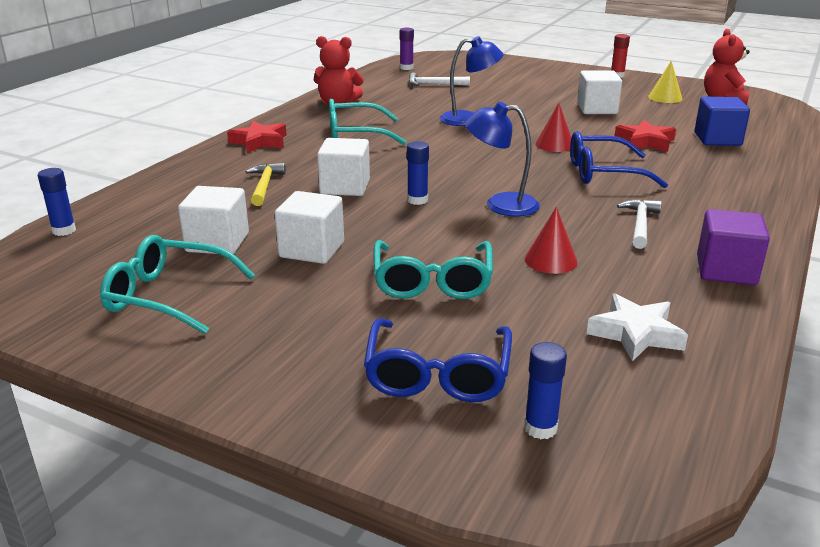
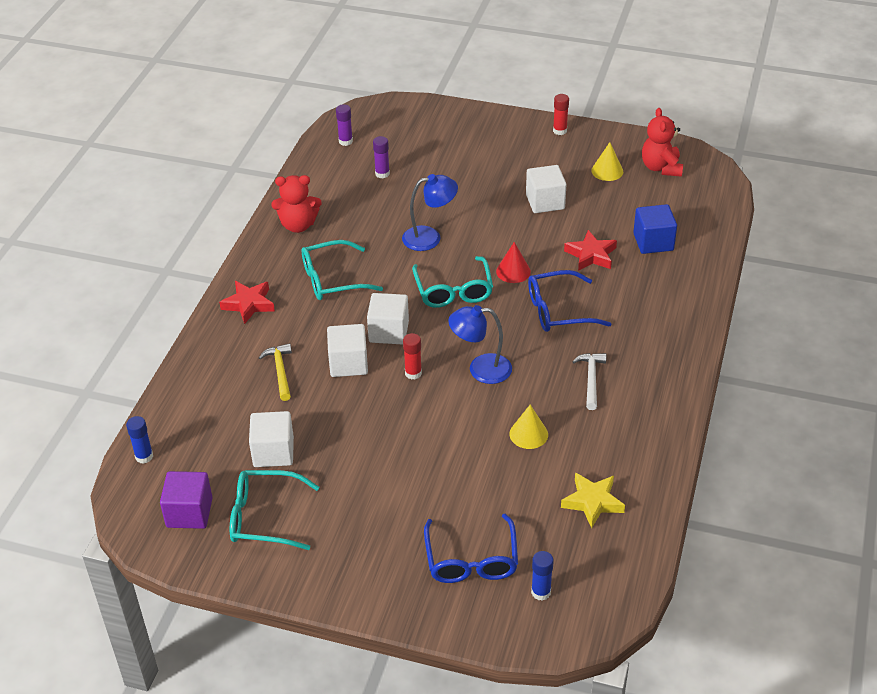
camera: 10 degrees left, 15 degrees up
(312, 250) = (349, 449): white cube -> white cube (389, 331)
(417, 200) = (413, 373): blue glue stick -> red glue stick
(432, 281) = (447, 470): turquoise glasses -> turquoise glasses (453, 290)
(434, 84) = (382, 174): white hammer -> purple glue stick
(551, 260) = (528, 434): red cone -> yellow cone
(635, 333) = (592, 502): white star -> yellow star
(726, 270) = (653, 426): purple cube -> purple cube (189, 513)

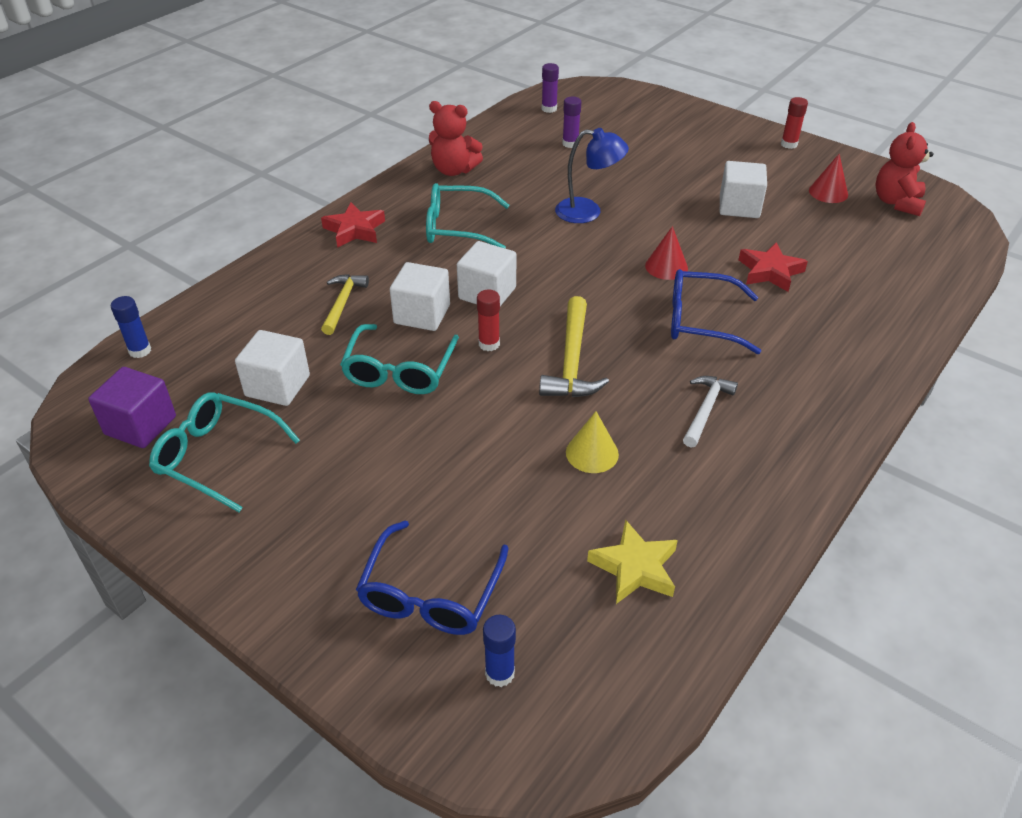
camera: 20 degrees right, 0 degrees up
(453, 290) = (585, 269): turquoise glasses -> turquoise glasses (400, 370)
(481, 369) = (572, 361): blue lamp -> yellow hammer
(607, 171) = (828, 192): yellow cone -> red cone
(653, 242) = (855, 276): blue cube -> none

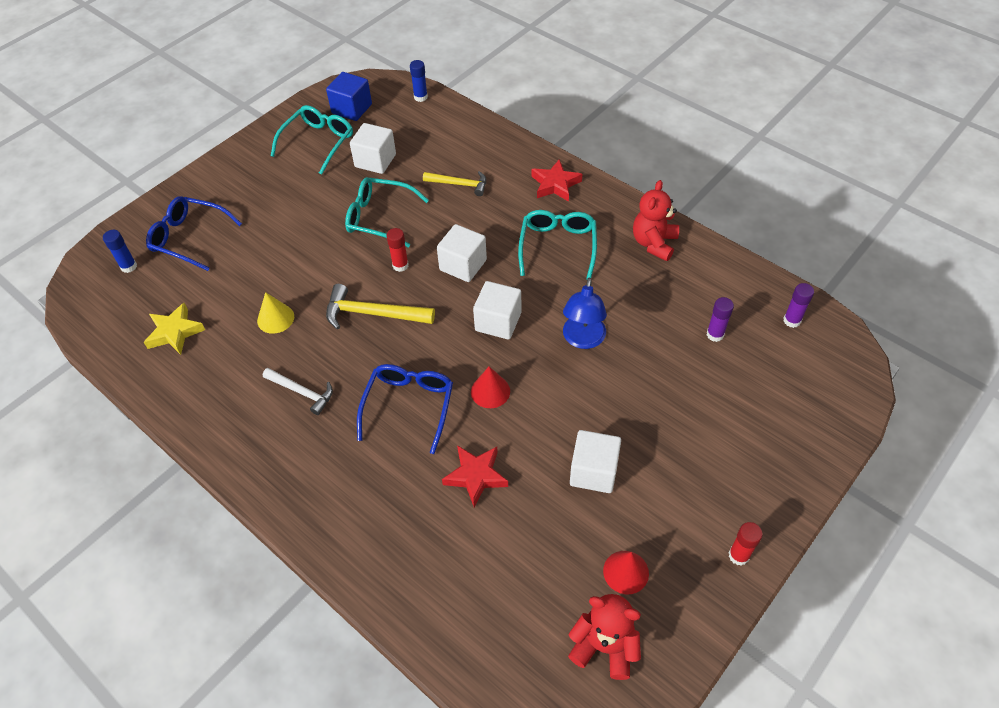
camera: 95 degrees right, 10 degrees up
(140, 425) = (352, 109): purple cube -> blue cube
(422, 314) = (441, 227): white cube -> white cube (498, 322)

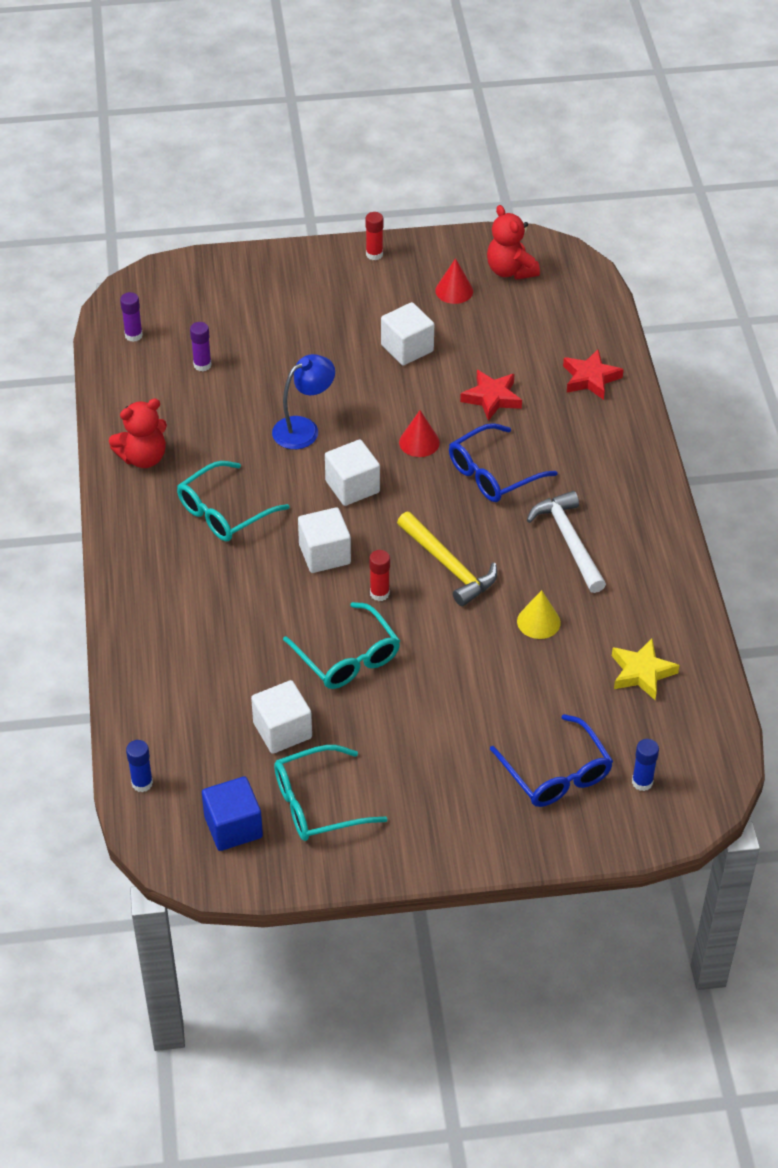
camera: 140 degrees left, 5 degrees down
(302, 392) = (569, 541): white hammer -> white hammer, size x1.51
(459, 184) = (232, 638): yellow hammer -> none
(555, 184) = (146, 571): red star -> red star (590, 378)

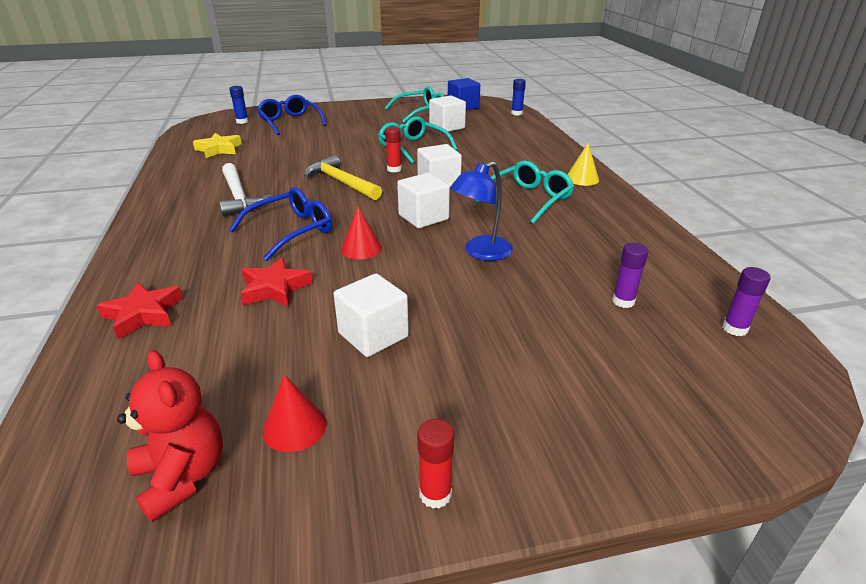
camera: 175 degrees right, 15 degrees down
(143, 457) = (623, 226): red teddy bear -> none
(538, 622) = (280, 163): yellow cone -> yellow cone (582, 178)

